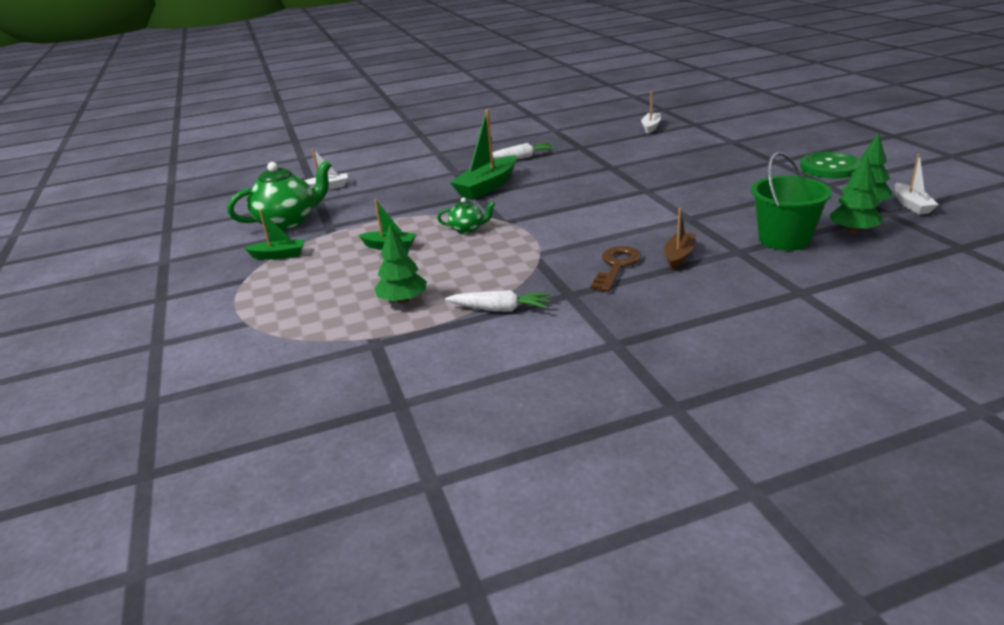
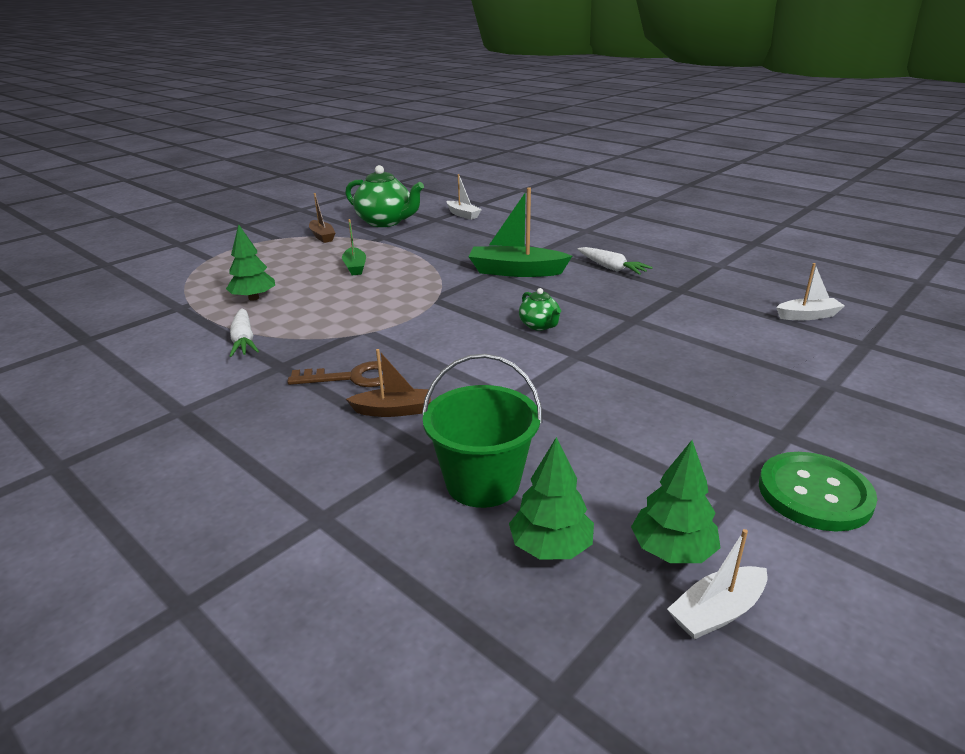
camera: 60 degrees right, 0 degrees up
(278, 255) = (322, 236): green boat -> brown boat
(468, 229) = (407, 287): green teapot -> green teapot (539, 325)

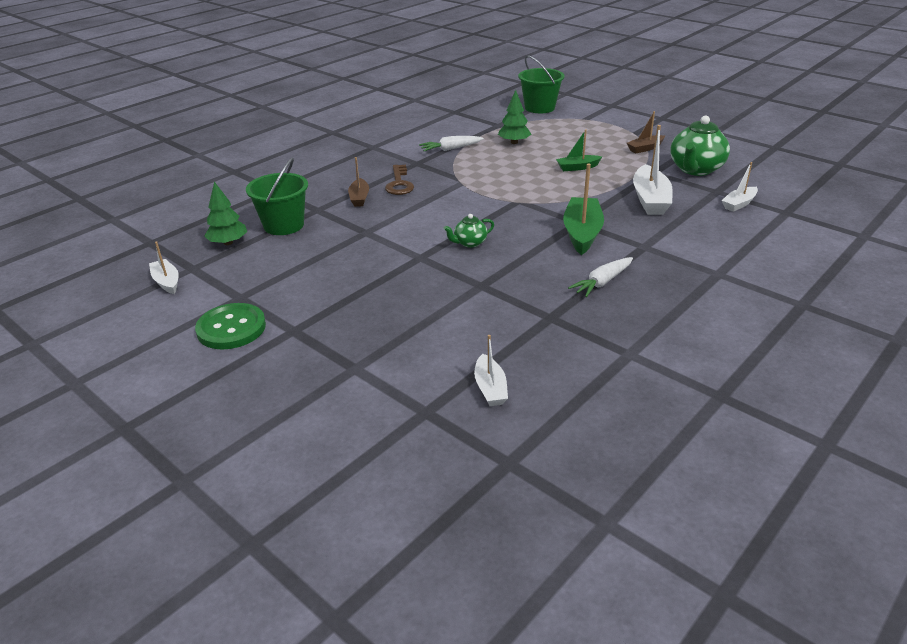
camera: 90 degrees right, 5 degrees up
(141, 280) = (539, 108): none -> green bucket
(446, 242) = (650, 199): none -> white boat
(672, 550) = (210, 275): green tree -> none

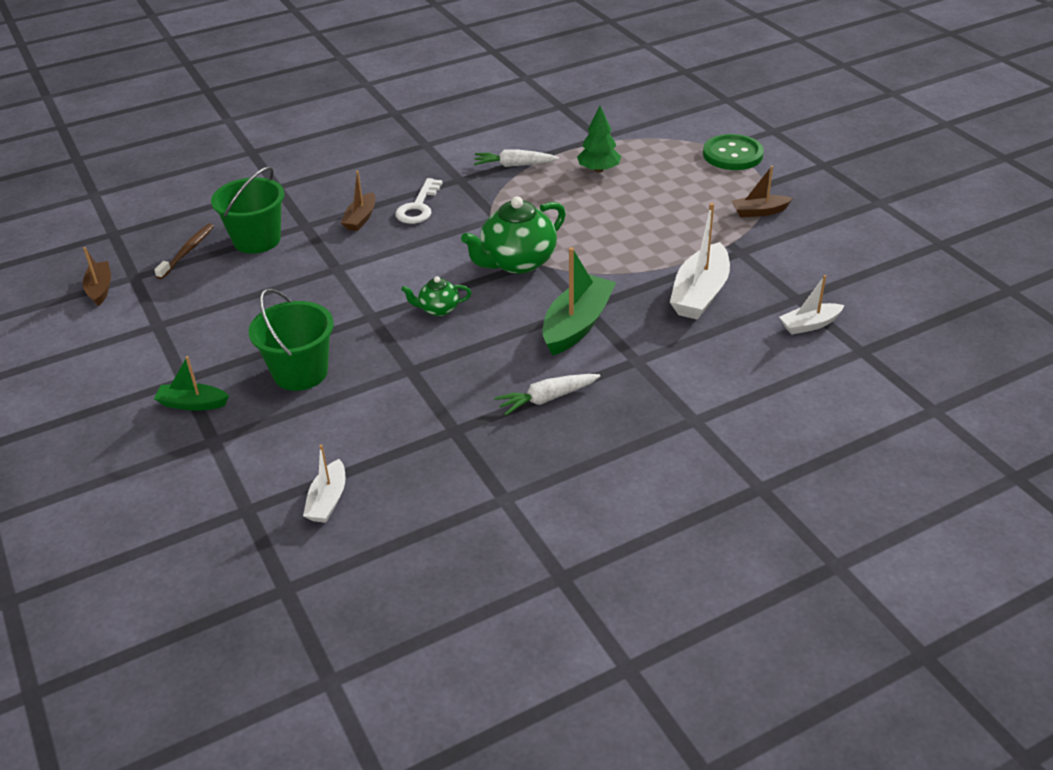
camera: 20 degrees right, 5 degrees up
(167, 282) = (100, 289): white boat -> brown boat
(228, 243) = (187, 251): green tree -> brown toothbrush
(231, 328) = (127, 362): green button -> green button (732, 154)
(399, 184) = (418, 207): brown key -> white key
(539, 108) = (673, 118): green bucket -> green bucket (300, 372)
(577, 167) = (648, 225): green boat -> green boat (193, 404)
(695, 169) = (798, 259): green teapot -> green teapot (517, 262)

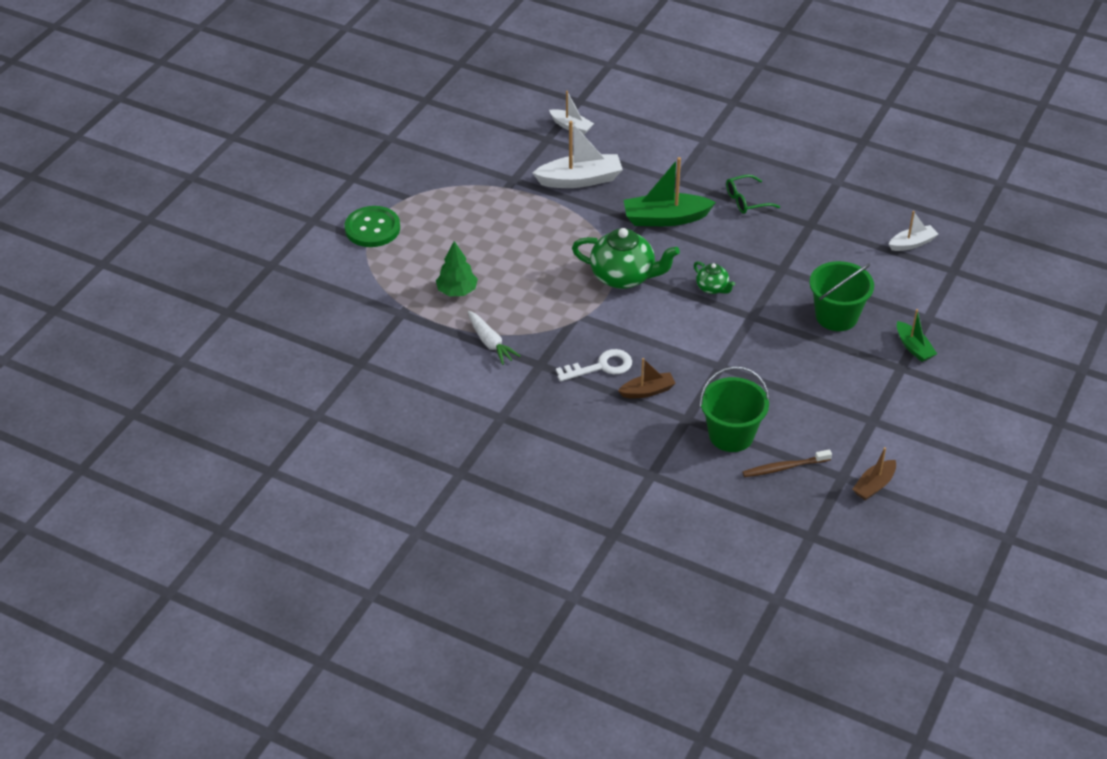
camera: 125 degrees left, 5 degrees up
(547, 399) = (746, 200): white carrot -> green glasses
(759, 212) = (451, 187): brown boat -> none

